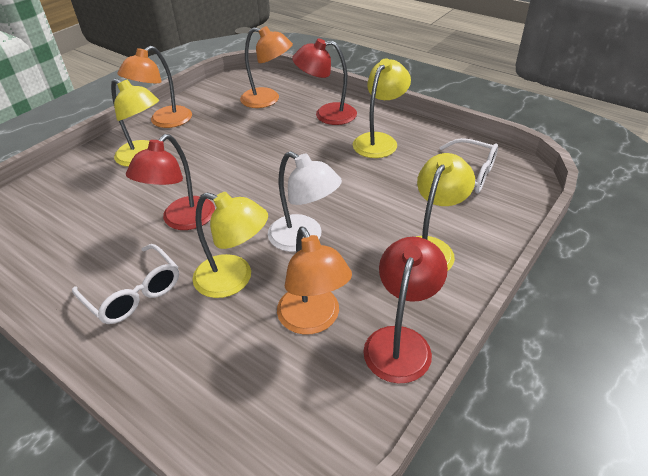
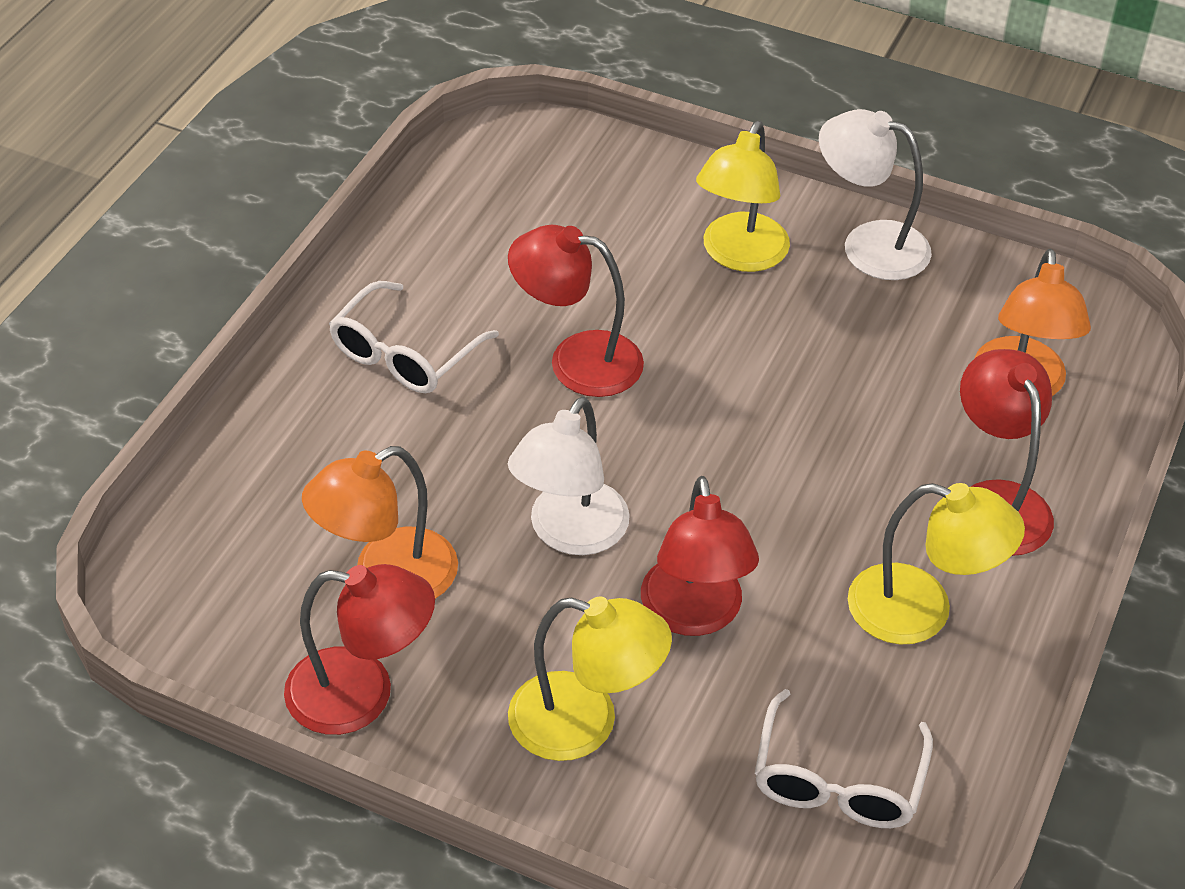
camera: 75 degrees right, 5 degrees up
(164, 121) = (868, 245): orange lamp -> white lamp
(234, 279) = (454, 462): yellow lamp -> none
(368, 203) = (694, 615): none -> red lamp

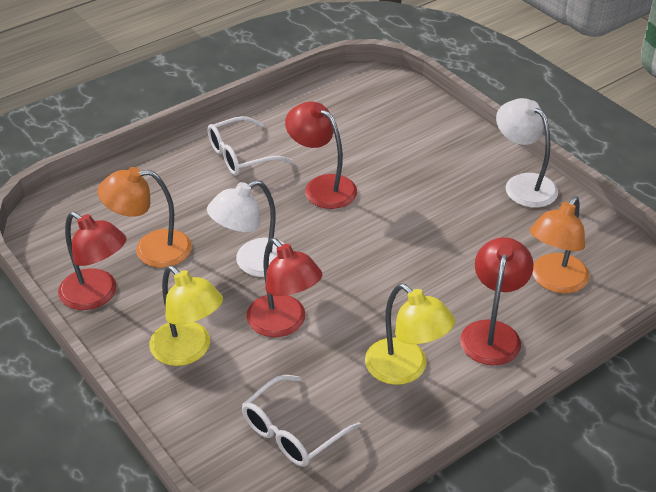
camera: 30 degrees right, 5 degrees down
(694, 615) = (284, 324): red lamp -> red lamp turned 60 degrees counterclockwise
(739, 255) = (447, 166): yellow lamp -> none

